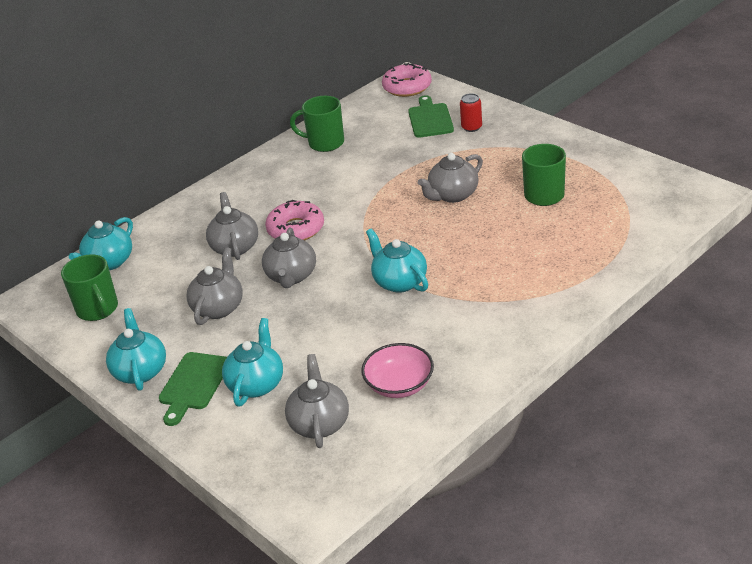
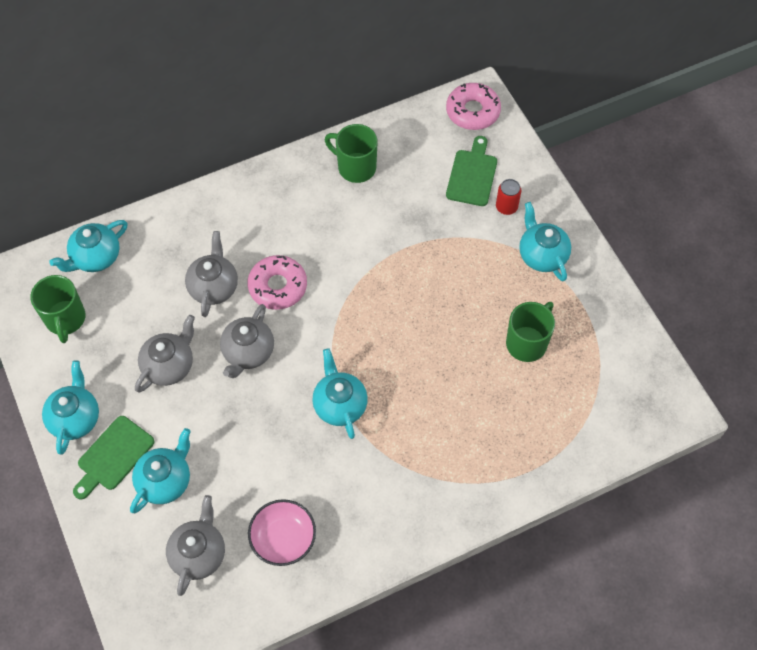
camera: 15 degrees right, 25 degrees up
(452, 195) = (441, 303): grey teapot -> none
(521, 144) = (542, 255): none -> turquoise teapot

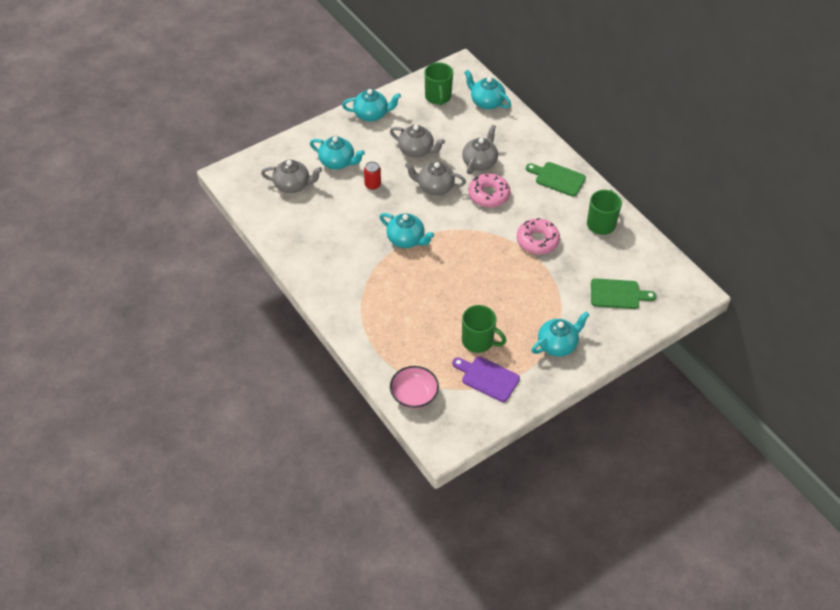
camera: 80 degrees right, 10 degrees down
(65, 319) = (438, 97): green mug -> green mug turned 75 degrees counterclockwise
(113, 456) = (350, 136): green cutting board -> green cutting board (558, 178)
(214, 287) = (480, 162): grey teapot -> grey teapot turned 60 degrees counterclockwise
(283, 538) = (308, 224): pink bowl -> pink bowl (414, 395)
(340, 405) = (406, 239): turquoise teapot -> turquoise teapot turned 60 degrees clockwise
(472, 111) = (679, 289): pink donut -> pink donut (537, 241)
(506, 207) = (595, 318): red can -> red can (372, 185)
(585, 342) = (487, 378): none -> purple cutting board

